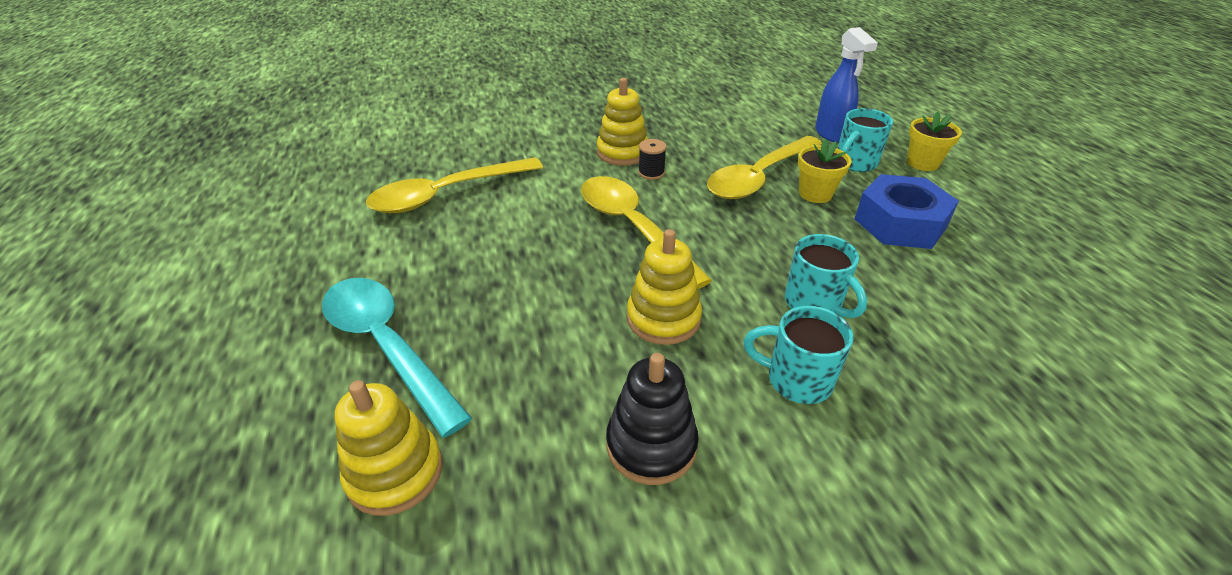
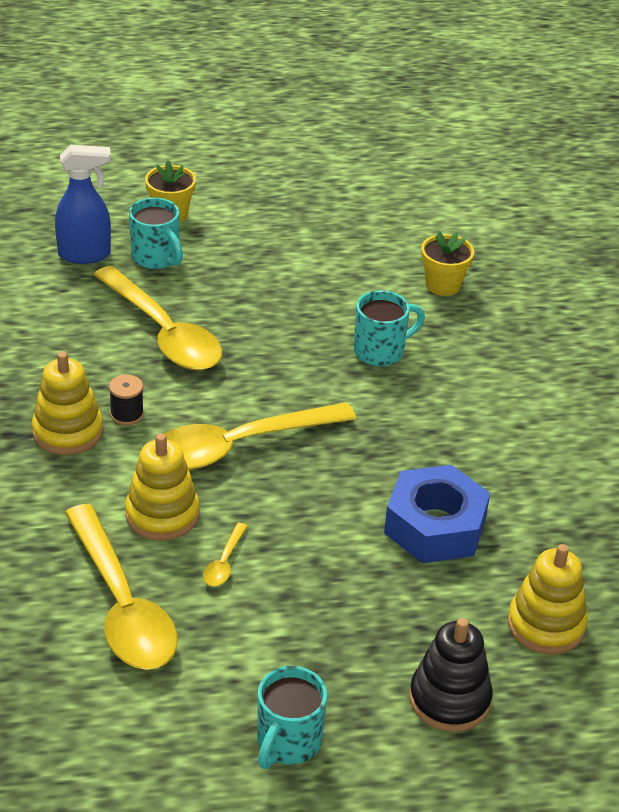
camera: 85 degrees left, 0 degrees up
(387, 346) = (400, 642): turquoise spoon -> none
(491, 234) = (224, 562): none -> yellow spoon
(651, 445) = (525, 475): black stacking toy -> black stacking toy (449, 699)
(663, 318) = (386, 446): yellow stacking toy -> yellow stacking toy (162, 514)
(796, 380) = (467, 385): turquoise mug -> turquoise mug (287, 743)
(815, 194) = (208, 302): yellow flower pot -> yellow flower pot (443, 285)
(900, 223) = (274, 265): blue nut -> blue nut (435, 526)

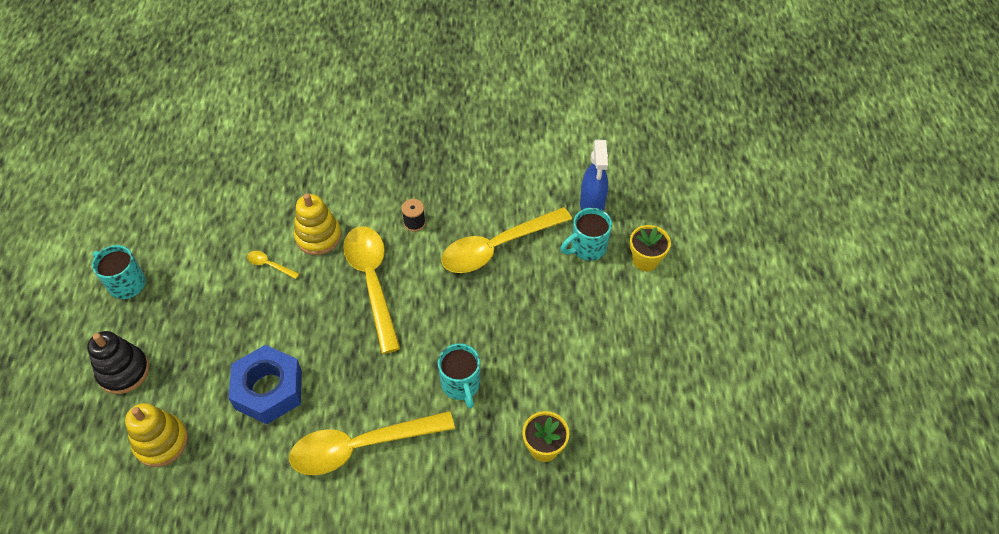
camera: 100 degrees right, 15 degrees up
(68, 432) = (403, 192): yellow stacking toy -> none
(122, 605) = (251, 213): yellow spoon -> yellow spoon (361, 446)

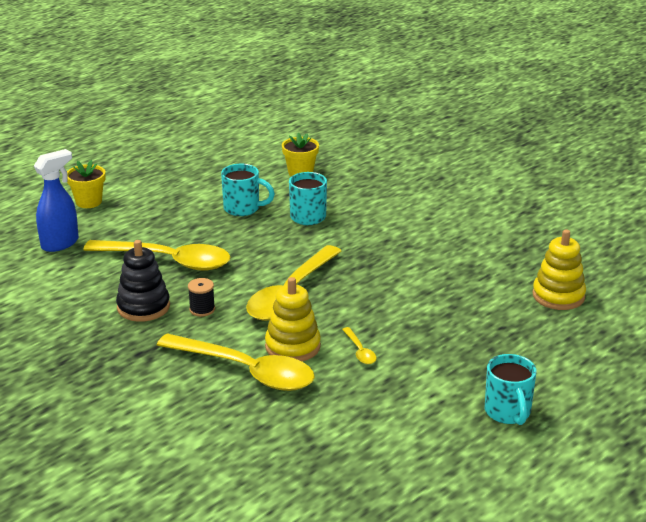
camera: 135 degrees left, 25 degrees down
(124, 371) = (558, 350): black stacking toy -> black stacking toy (143, 307)
(268, 389) = (447, 281): blue nut -> none
(361, 446) = (413, 225): yellow spoon -> yellow spoon (246, 371)
(587, 248) = (110, 227): turquoise mug -> turquoise mug (243, 209)

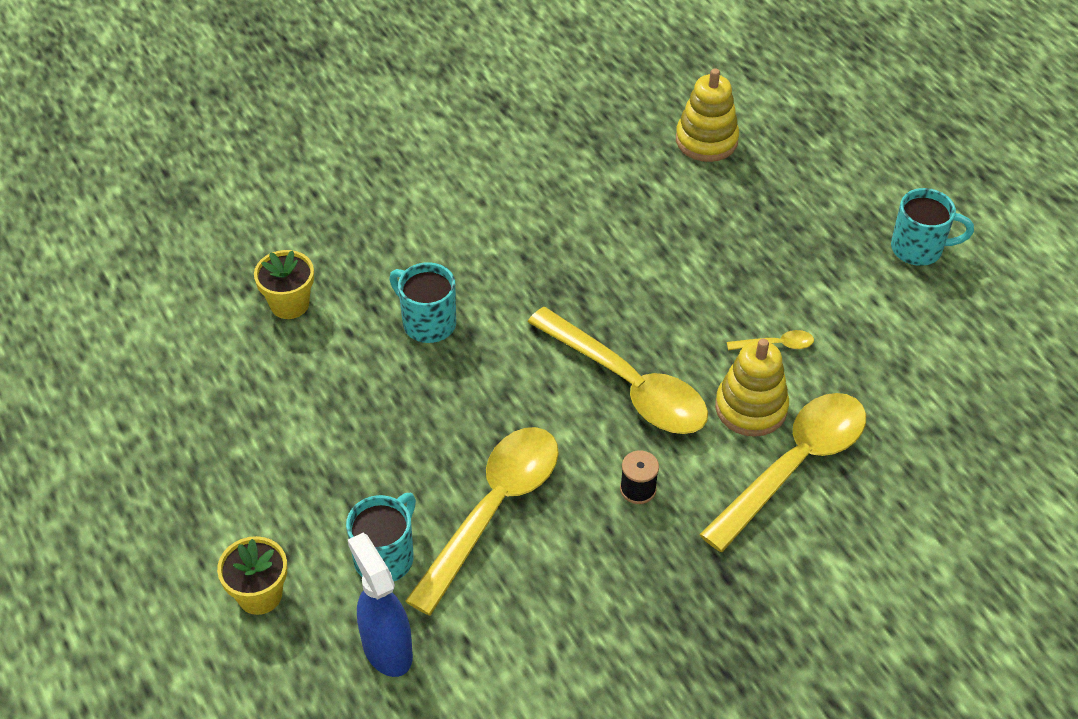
camera: 75 degrees left, 20 degrees up
(143, 307) = (612, 557): black stacking toy -> none
(243, 209) = (372, 393): turquoise mug -> turquoise mug (385, 557)

